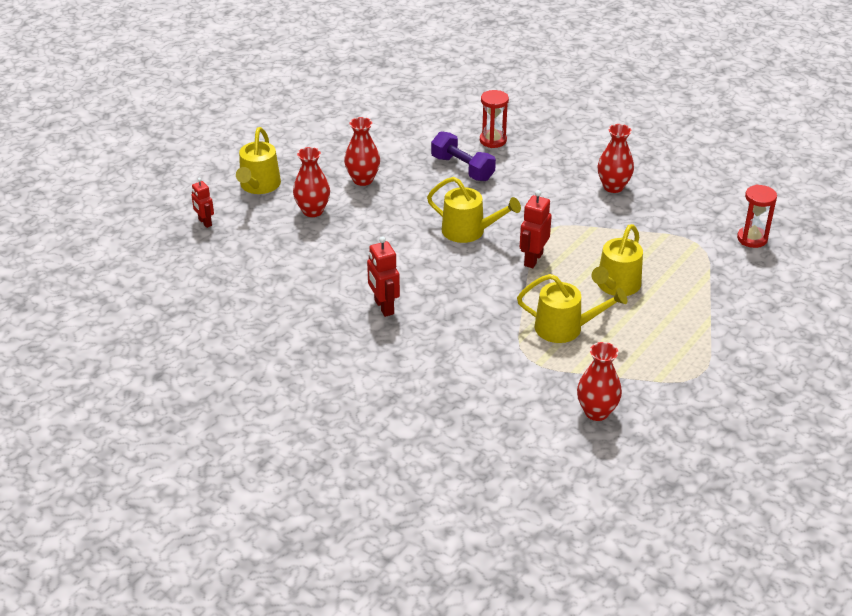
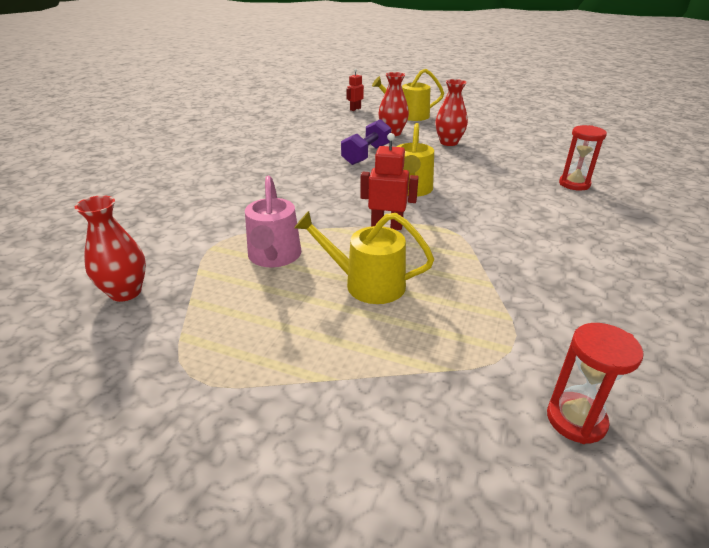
camera: 75 degrees right, 5 degrees down
(383, 307) = (281, 169): red robot -> none
(462, 168) = (509, 176): purple dumbbell -> purple dumbbell (366, 155)
(564, 328) = (274, 256): yellow watering can -> pink watering can
(613, 187) = (573, 263): red vase -> none

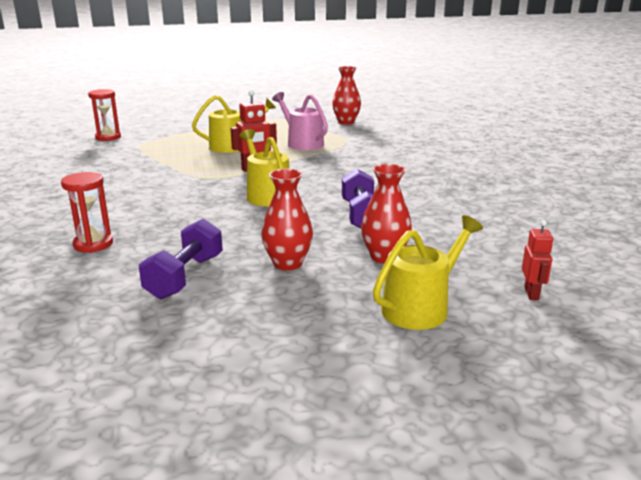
camera: 145 degrees right, 10 degrees down
(513, 150) = (185, 277): none -> purple dumbbell

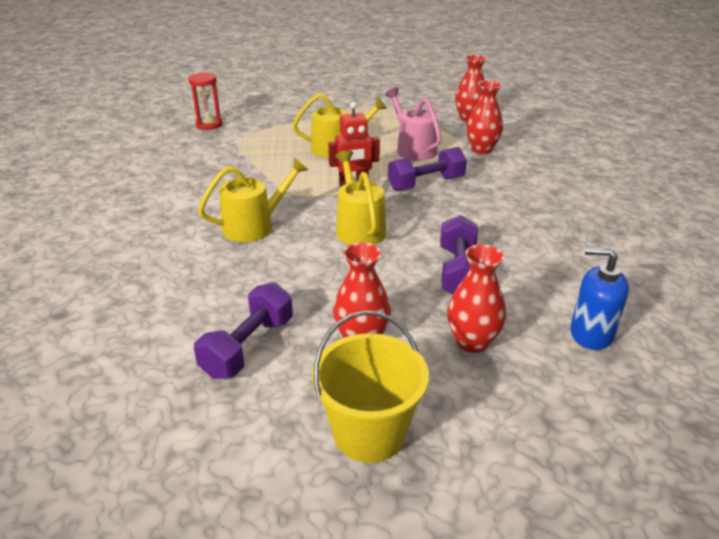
camera: 10 degrees right, 10 degrees up
(93, 244) = (164, 286): red hourglass -> none
(310, 320) = (369, 432): none -> yellow bucket
(319, 164) = (426, 184): none -> purple dumbbell
(362, 140) = (481, 149): none -> red vase
(420, 307) = (498, 430): yellow watering can -> yellow watering can (254, 226)
(482, 244) = (590, 334): none -> blue soap dispenser
(531, 293) = (636, 424): red robot -> none

